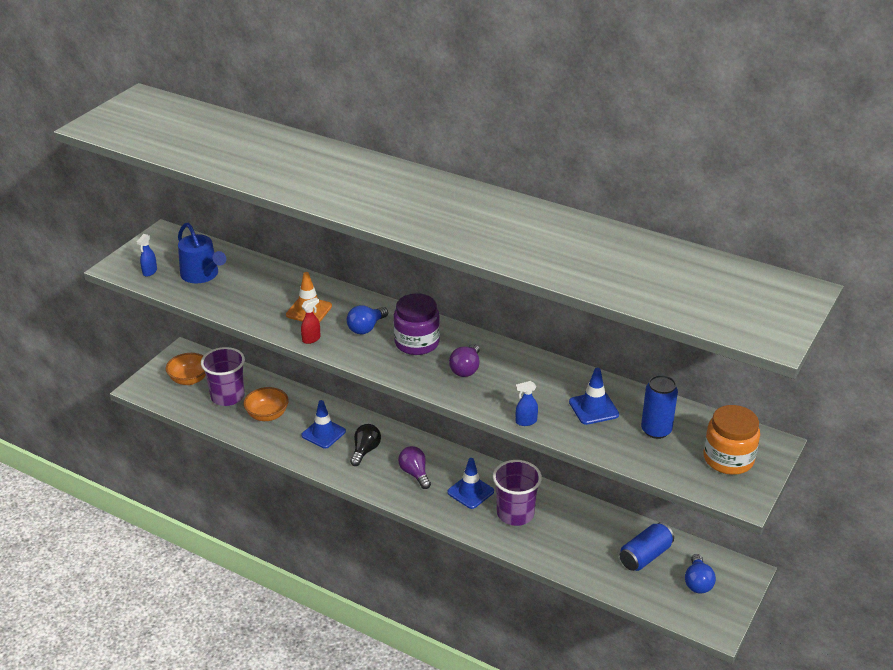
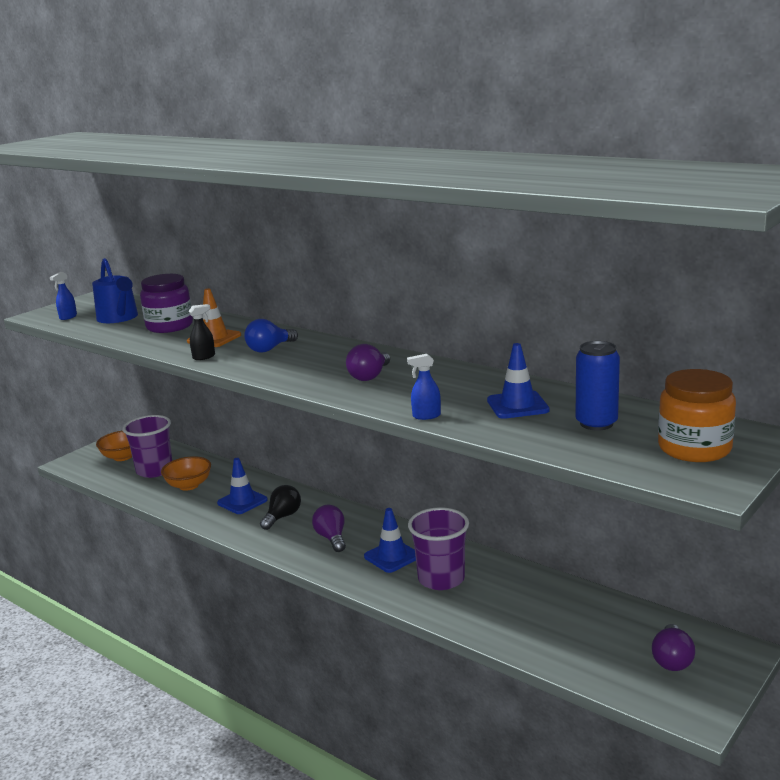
camera: 10 degrees right, 15 degrees down
(311, 339) = (204, 357): red spray bottle -> black spray bottle
(417, 343) = (321, 358): purple jar -> purple jar (169, 326)
(645, 556) = (602, 628): blue can -> none
(697, 582) = (672, 660): blue light bulb -> purple light bulb

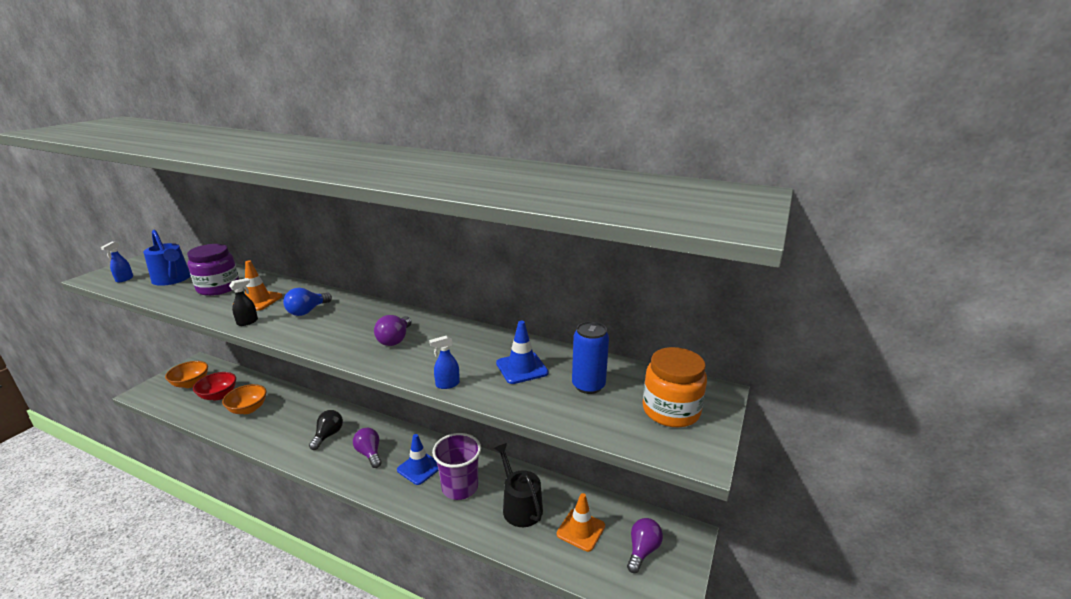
camera: 15 degrees left, 5 degrees up
(154, 470) = (218, 395): purple cup -> red bowl
(242, 501) = (294, 422): blue traffic cone -> none
(516, 603) = (520, 506): none -> black watering can
(592, 633) = (581, 530): none -> orange traffic cone
(672, 660) = (642, 550): purple light bulb -> purple light bulb turned 150 degrees counterclockwise

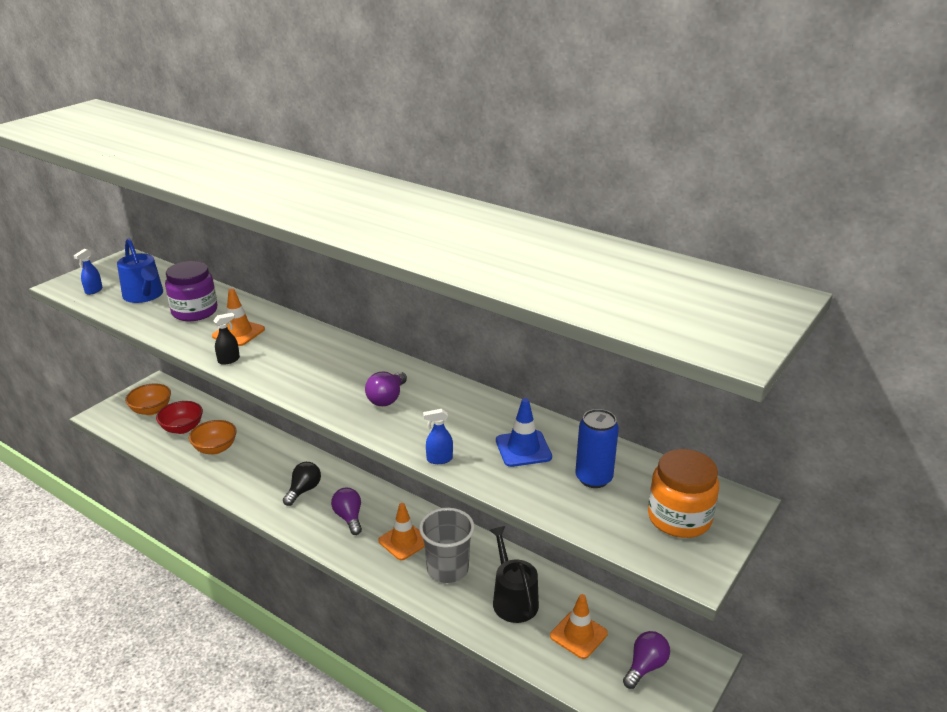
camera: 10 degrees right, 5 degrees up
(307, 311) = (292, 352): blue light bulb -> none
(419, 468) = (404, 541): blue traffic cone -> orange traffic cone
(460, 487) = (447, 569): purple cup -> grey cup

